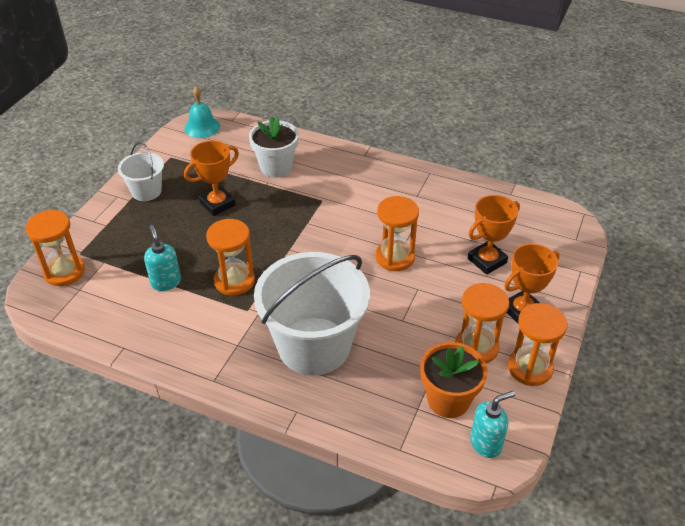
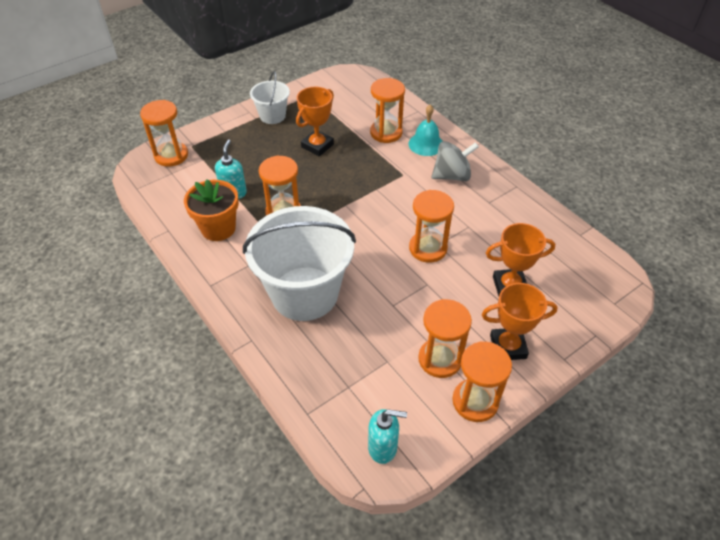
camera: 30 degrees right, 5 degrees up
(202, 127) = (352, 79): turquoise bell -> turquoise bell (426, 144)
(217, 204) = (317, 146): orange trophy -> orange trophy turned 45 degrees counterclockwise
(276, 167) = (386, 133): white flower pot -> orange hourglass
(367, 184) = (452, 176): none -> grey spinning top
(448, 400) = (379, 393): orange flower pot -> orange flower pot (218, 228)

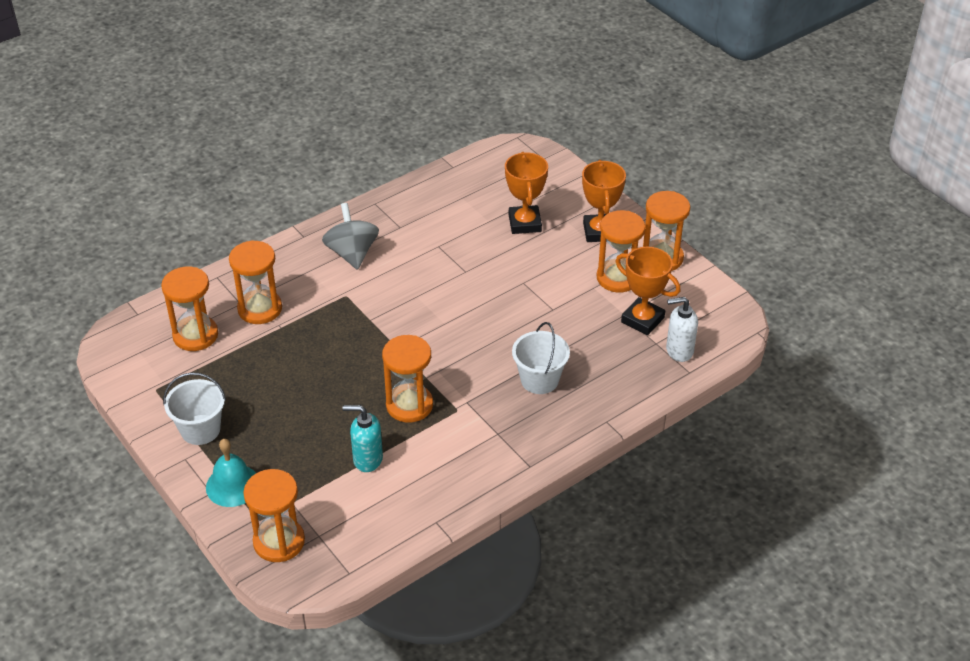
camera: 90 degrees left, 5 degrees down
(218, 228) = (434, 468): orange flower pot -> none
(304, 293) = (539, 380): white bucket -> white bucket, size x0.49
(317, 146) = (278, 377): orange trophy -> orange trophy (642, 320)
(337, 406) = (679, 350): none -> white soap dispenser
(383, 447) = (717, 319): turquoise soap dispenser -> none
(426, 144) = (289, 272): turquoise bell -> turquoise bell (232, 485)
(428, 248) = (471, 279): orange hourglass -> orange hourglass (195, 335)

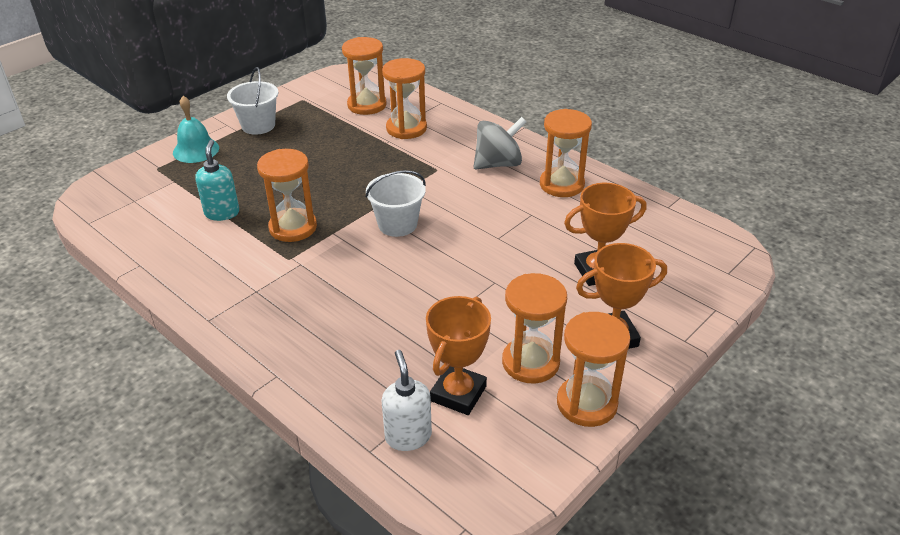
camera: 80 degrees right, 5 degrees down
(279, 541) = (130, 181): orange hourglass -> orange hourglass (561, 184)
(539, 380) = (338, 312): white bucket -> white bucket (397, 224)

